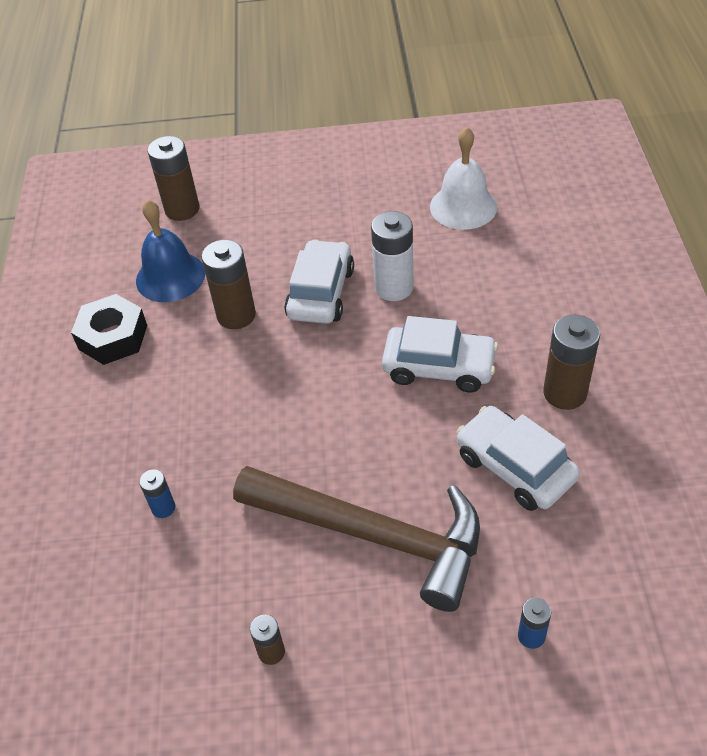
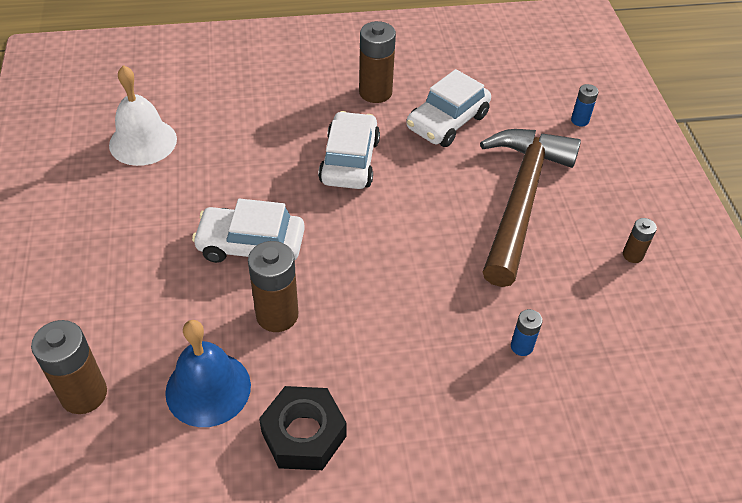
camera: 100 degrees left, 0 degrees up
(394, 287) = (250, 191): white battery -> none

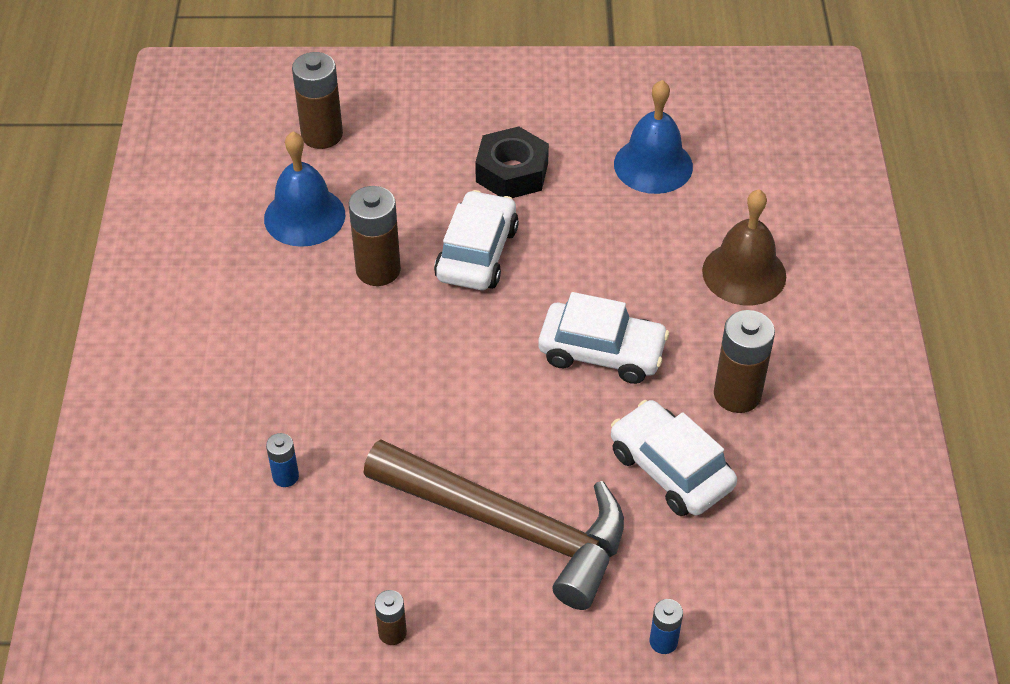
camera: 100 degrees right, 0 degrees up
(143, 141) = (653, 165): white bell -> blue bell
(261, 90) = (744, 273): none -> brown bell
(303, 434) = (235, 281): black nut -> black nut (512, 172)

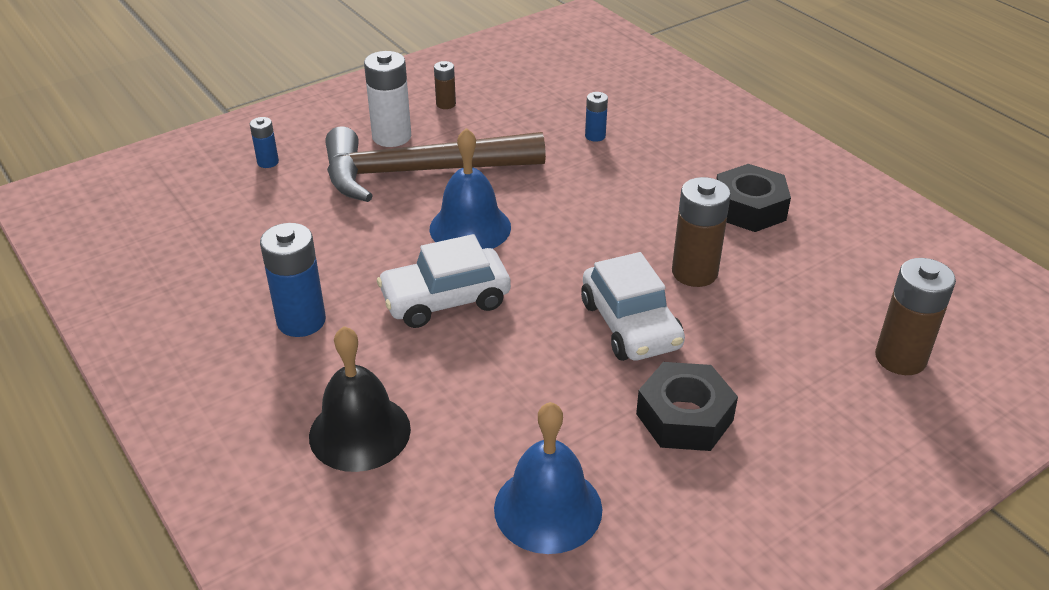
camera: 145 degrees right, 10 degrees down
(255, 305) = (749, 208): none -> black nut
(304, 216) = (808, 282): blue bell -> blue bell (470, 227)
(498, 606) = (391, 137): none -> white battery
(670, 469) = (325, 248): white car -> none
(737, 394) = (301, 321): brown battery -> blue battery
(744, 273) = (360, 432): brown bell -> black bell

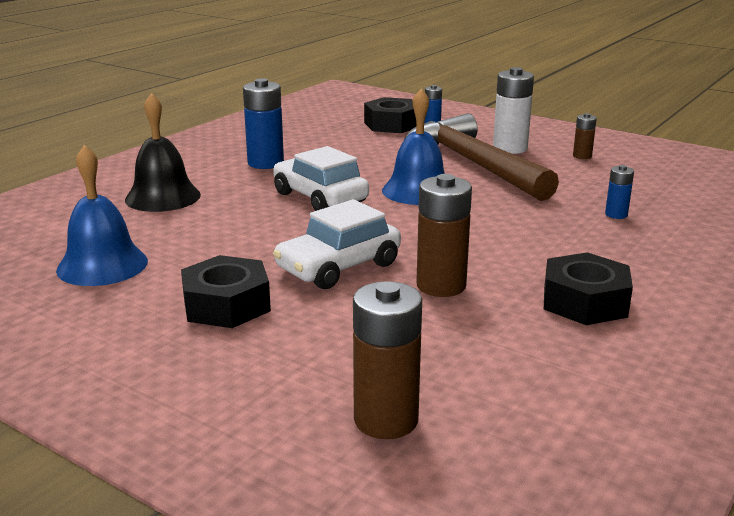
camera: 70 degrees right, 15 degrees down
(243, 191) = (392, 124): none -> black nut

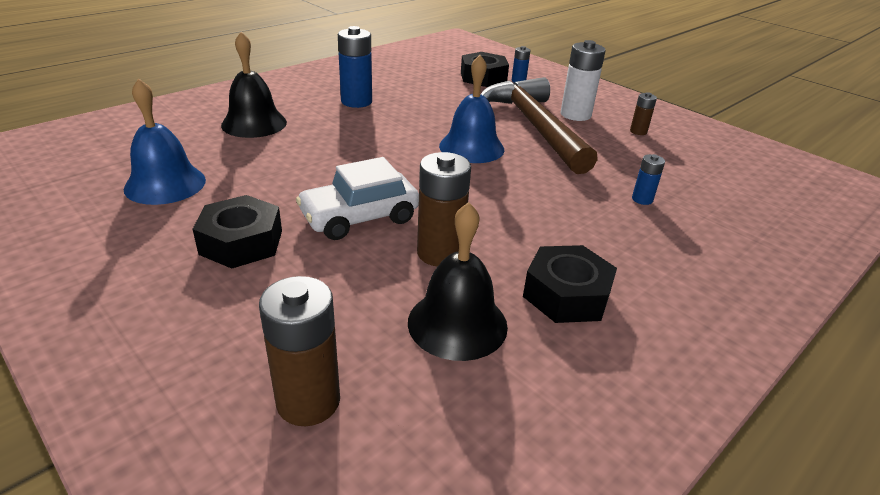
camera: 10 degrees right, 10 degrees up
(320, 197) = (383, 142): white car -> none
(493, 339) = (457, 323): none -> black bell

